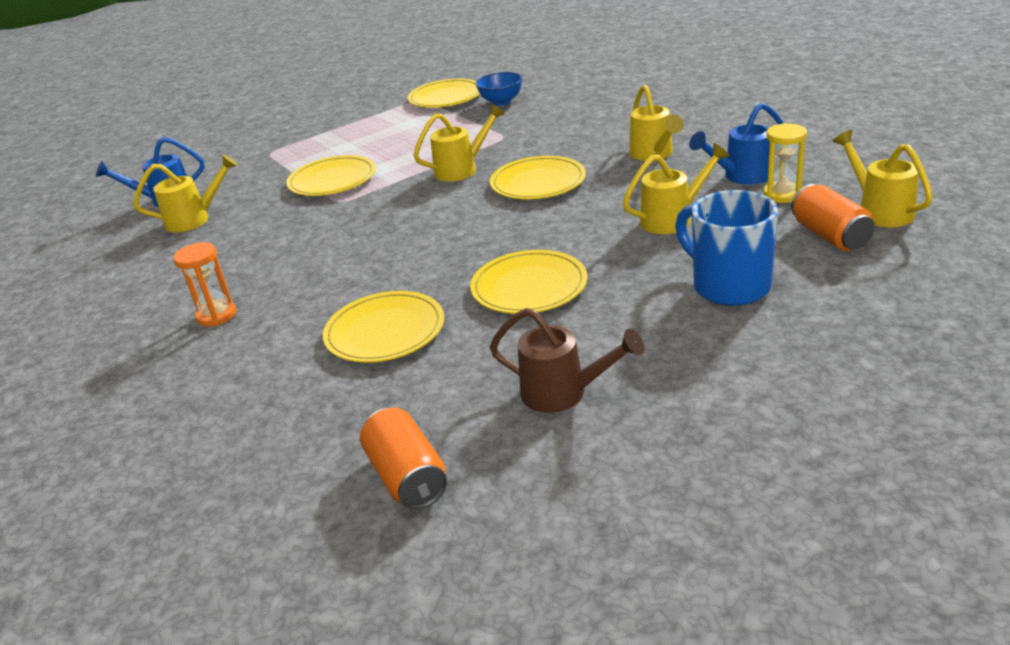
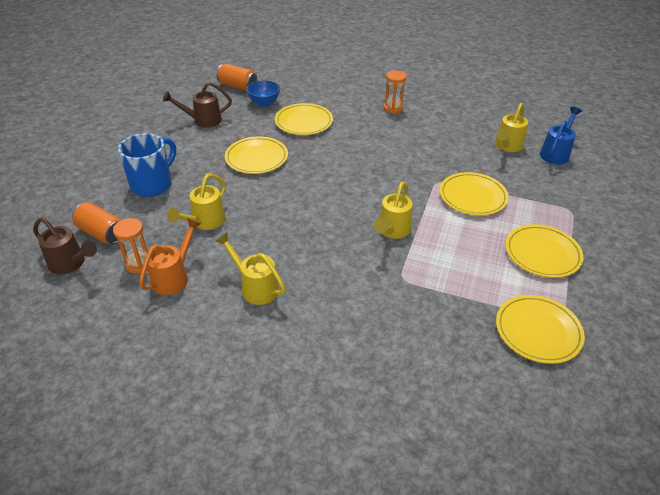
camera: 140 degrees right, 10 degrees up
(501, 102) = (469, 337): blue bowl -> blue bowl (264, 103)
(538, 182) = (321, 232): yellow plate -> yellow plate (542, 253)
(728, 286) = (153, 184): blue mug -> blue mug turned 75 degrees counterclockwise
(742, 176) = (174, 277): blue watering can -> orange watering can
(782, 194) = (139, 264): yellow hourglass -> orange hourglass
(879, 211) = (70, 264): yellow watering can -> brown watering can

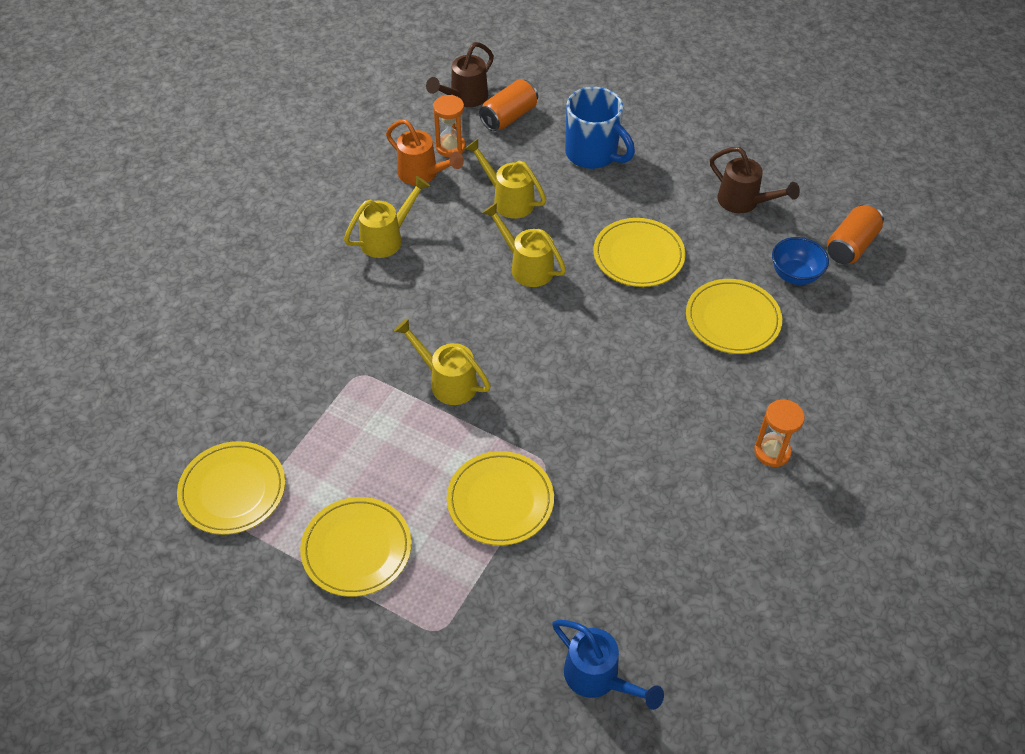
camera: 100 degrees right, 10 degrees up
(203, 120) = (743, 202): brown watering can -> brown watering can turned 135 degrees clockwise
(507, 146) = (630, 601): yellow watering can -> yellow watering can (526, 266)

